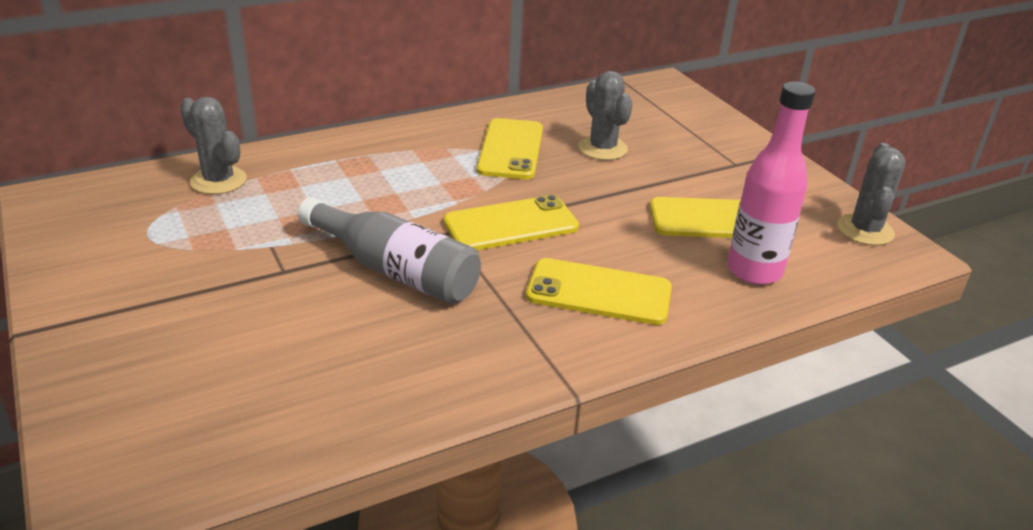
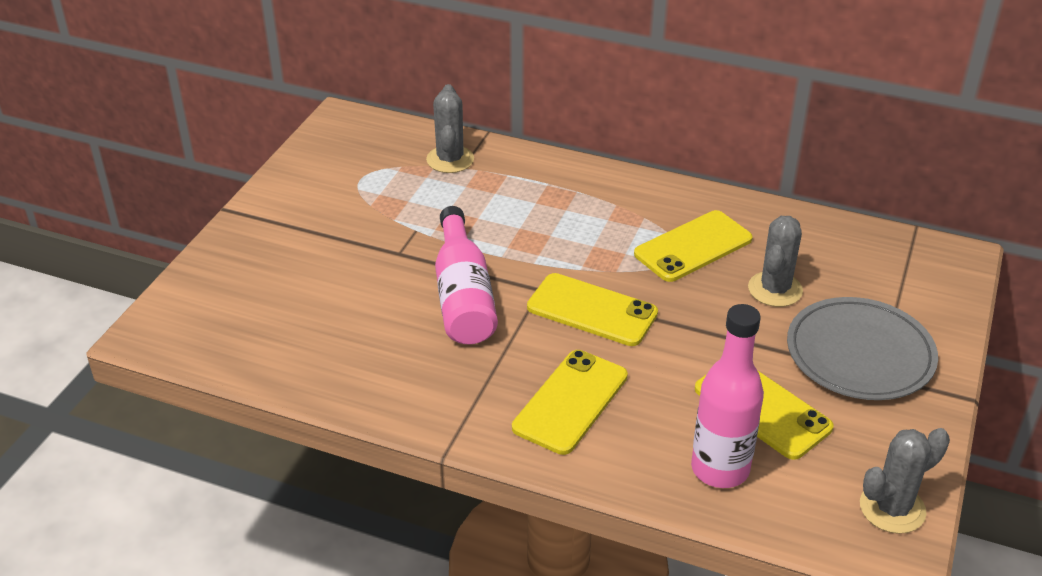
camera: 50 degrees right, 5 degrees up
(395, 270) = (463, 296): grey bottle -> pink bottle
(599, 292) = (570, 402): yellow phone -> yellow phone turned 60 degrees clockwise
(708, 158) = (859, 354): none -> grey plate

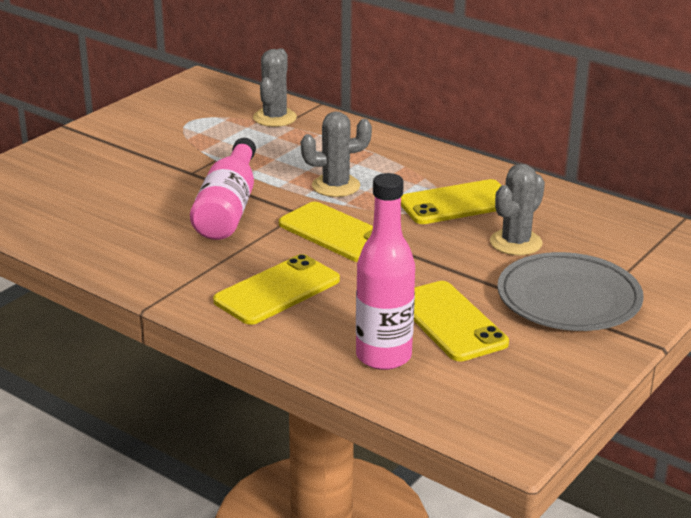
camera: 15 degrees right, 10 degrees down
(892, 508) = (530, 410): grey cactus -> grey cactus (336, 186)

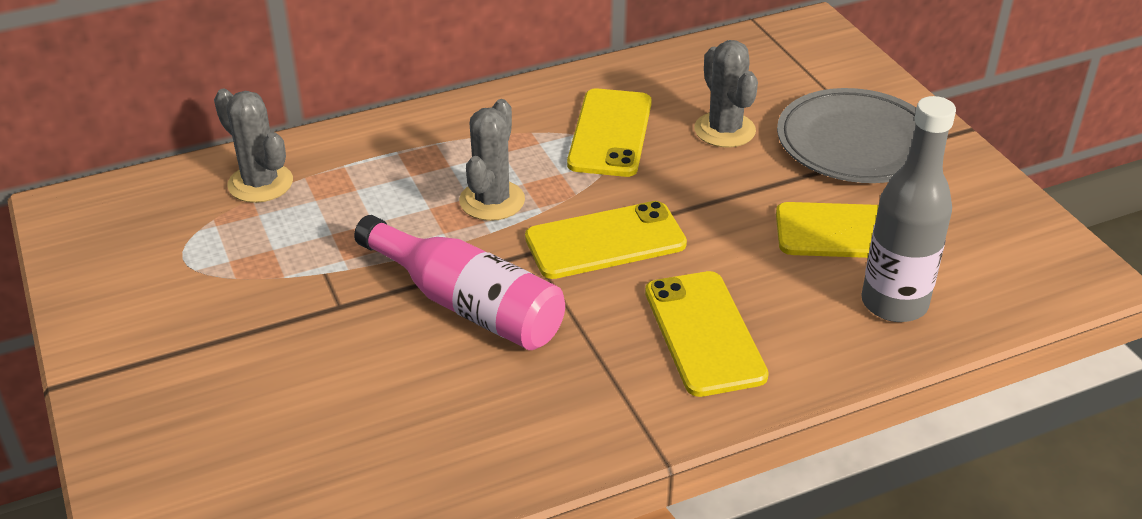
camera: 60 degrees left, 10 degrees up
(383, 356) = (894, 303): pink bottle -> grey bottle

